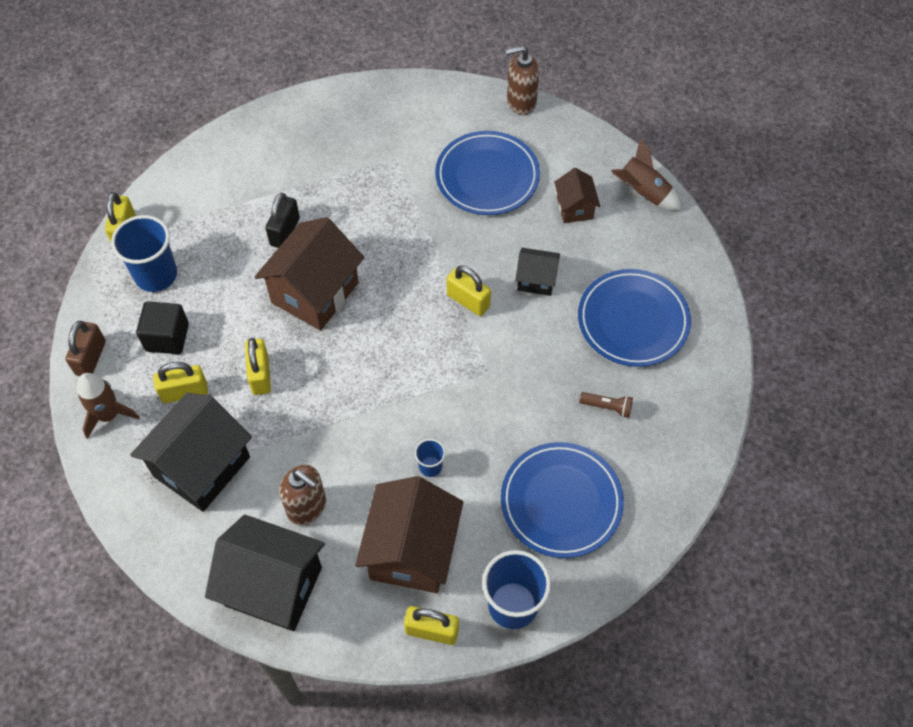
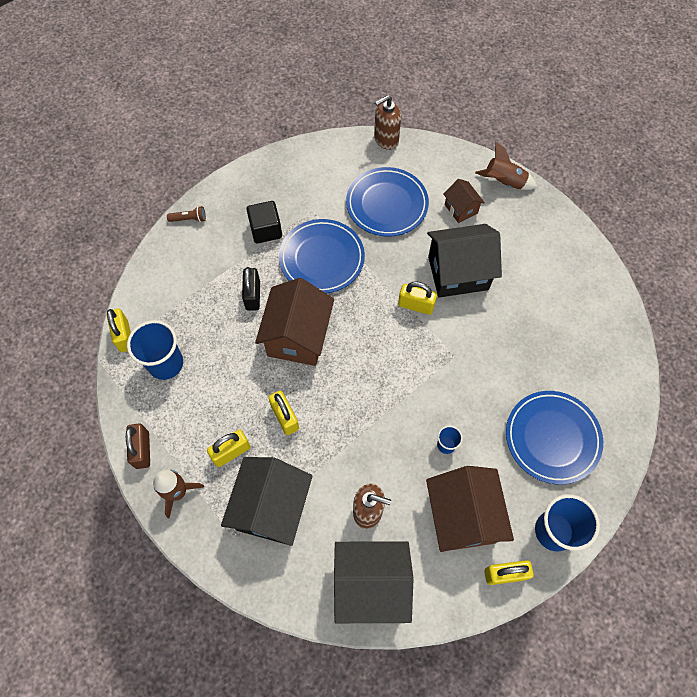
camera: 20 degrees left, 5 degrees up
(167, 337) = (197, 412): black cube -> black cube (266, 230)
(536, 280) = (458, 273): black house -> black house, size x1.93
(607, 407) = (552, 353): brown flashlight -> brown flashlight (189, 219)
(633, 321) = (540, 282): blue plate -> blue plate (322, 258)

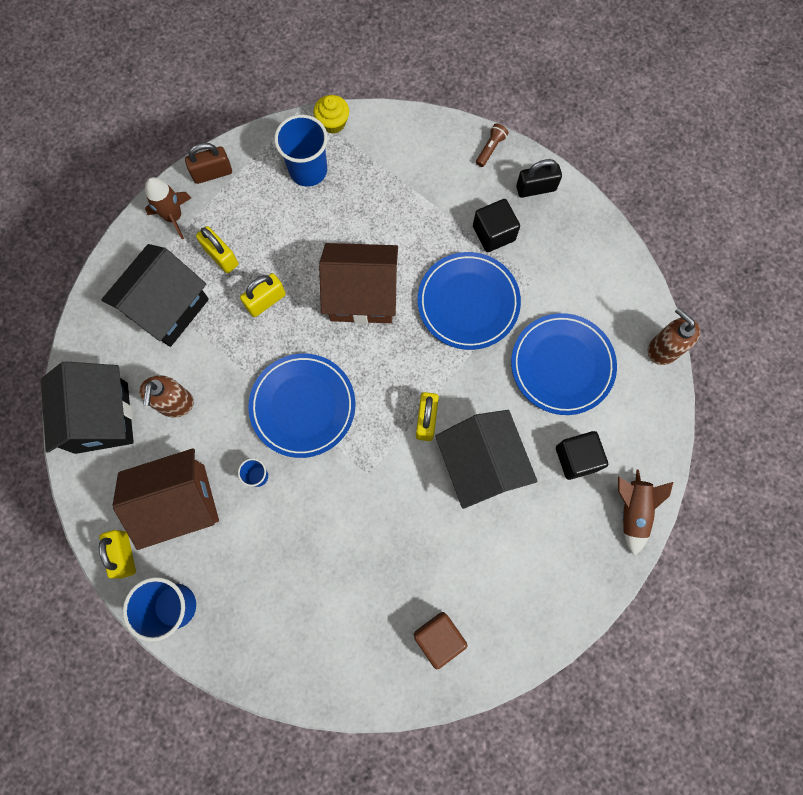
camera: 80 degrees right, 10 degrees up
(124, 336) = (333, 122): yellow padlock -> yellow cupcake
(189, 219) = (490, 148): brown flashlight -> brown flashlight turned 135 degrees counterclockwise
(253, 295) = (405, 238): black padlock -> black padlock (536, 188)
(272, 508) = (168, 308): black house -> black house turned 60 degrees counterclockwise
(461, 209) = (577, 458): brown house -> black cube
(552, 438) = (282, 598): blue plate -> blue plate (303, 406)
(589, 325) = (439, 638): none -> brown cube

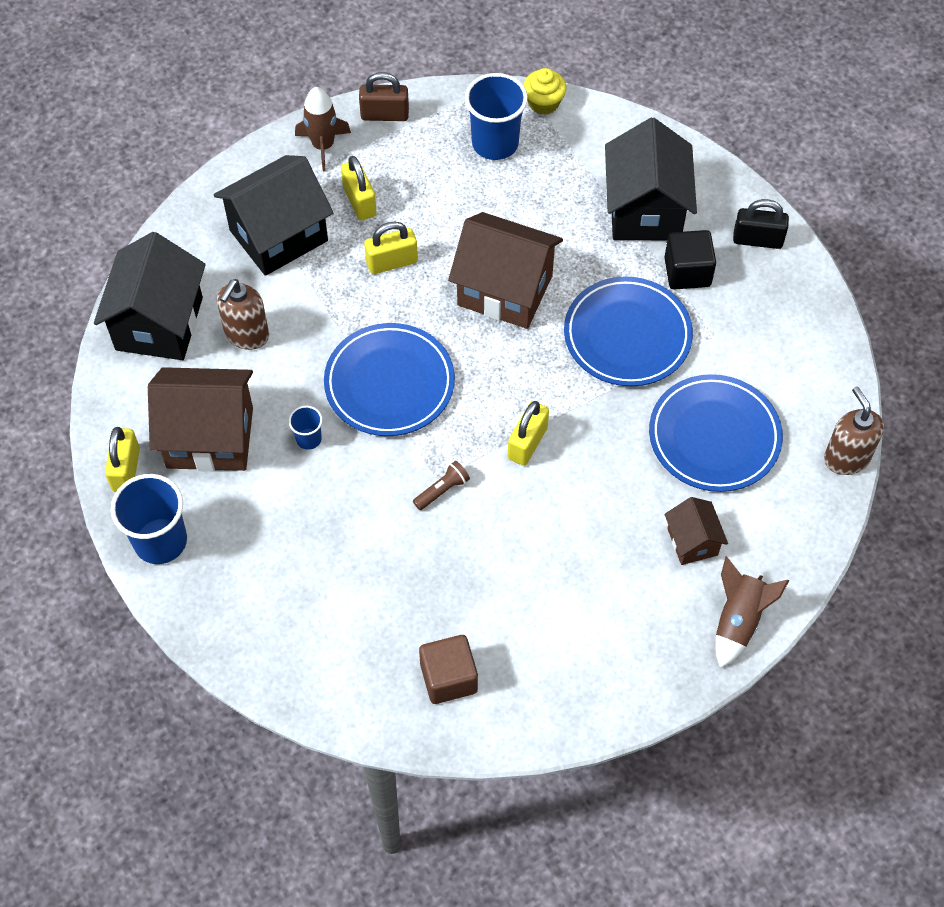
camera: 20 degrees right, 15 degrees down
(480, 465) = (573, 511): black house -> black house (645, 210)
(490, 148) = (719, 182): brown flashlight -> brown flashlight (442, 490)
(577, 458) = (692, 541): black cube -> brown house

